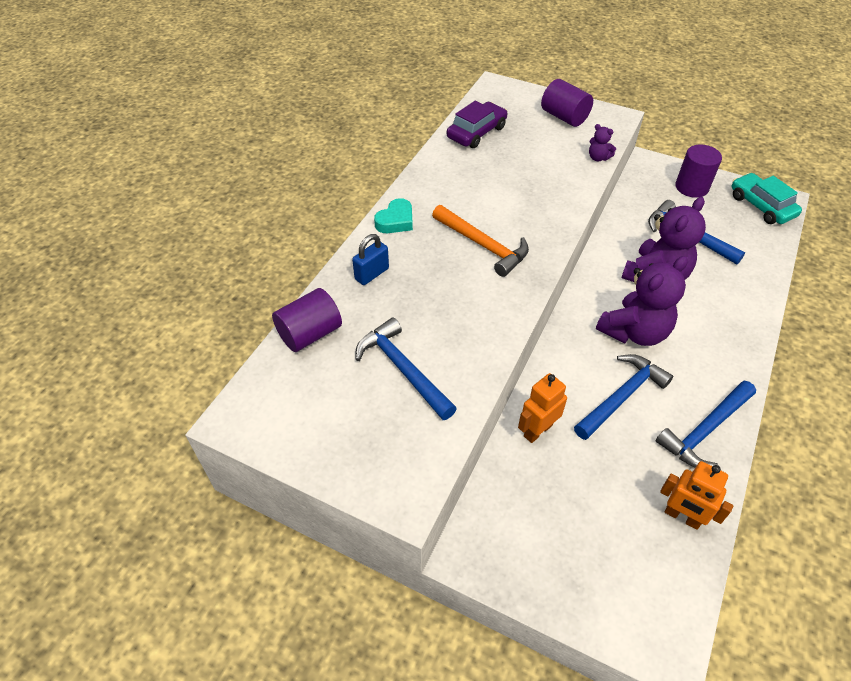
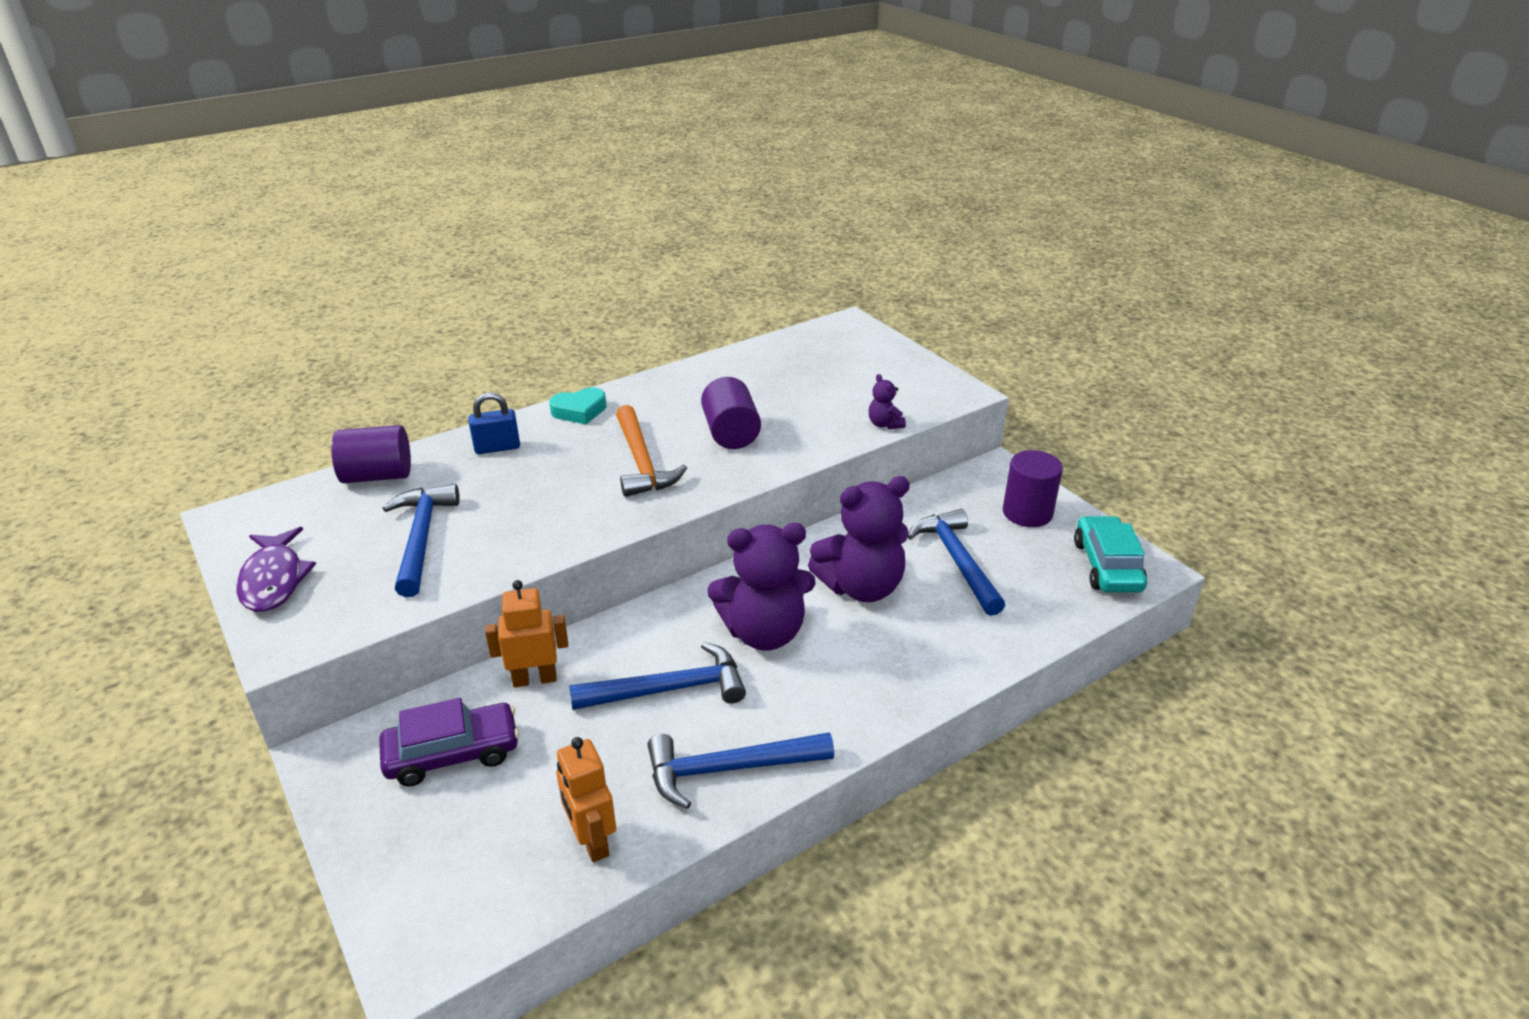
camera: 30 degrees right, 15 degrees down
(335, 453) = (274, 580): none -> purple fish
(476, 132) = (769, 359): purple car -> purple car (453, 753)
(564, 117) = (894, 374): purple cylinder -> purple cylinder (731, 433)

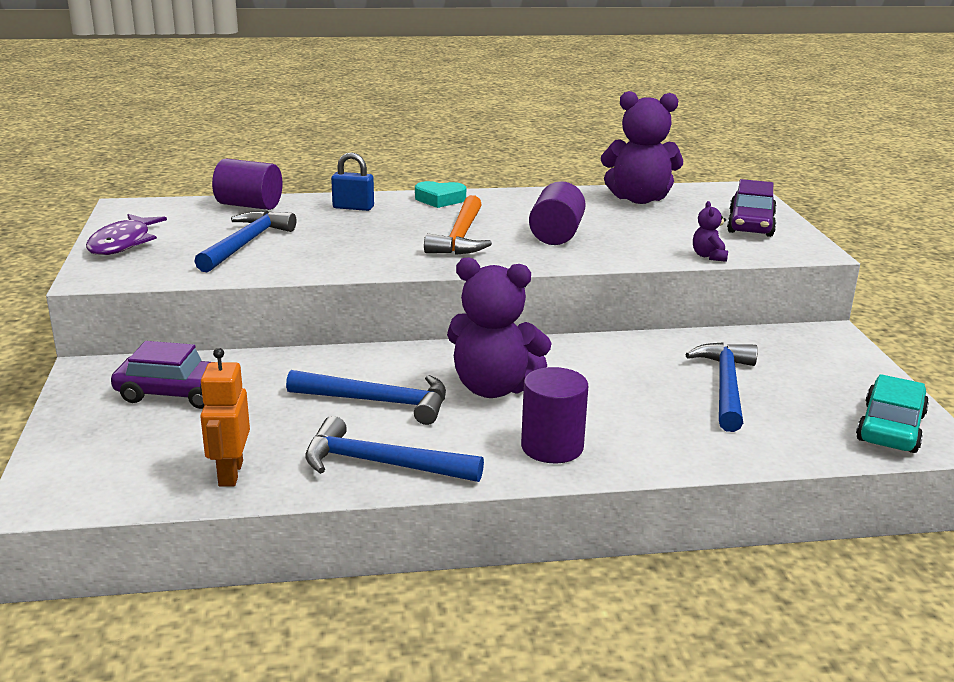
camera: 25 degrees right, 10 degrees down
(534, 679) = (277, 368): orange robot -> none
(861, 587) = (612, 381): purple teddy bear -> purple teddy bear (639, 199)
(890, 370) = (751, 224): none -> purple car
(1027, 513) = (834, 370): purple cylinder -> purple cylinder (552, 447)

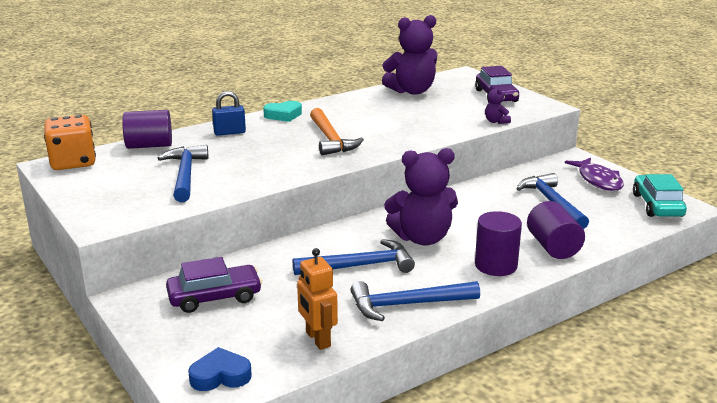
camera: 25 degrees left, 0 degrees up
(82, 482) = (220, 376): none -> blue heart
(123, 243) = (88, 194): purple fish -> purple fish (598, 180)
(151, 208) = (73, 162): none -> orange dice
(556, 235) = (390, 126): purple cylinder -> purple cylinder (553, 247)

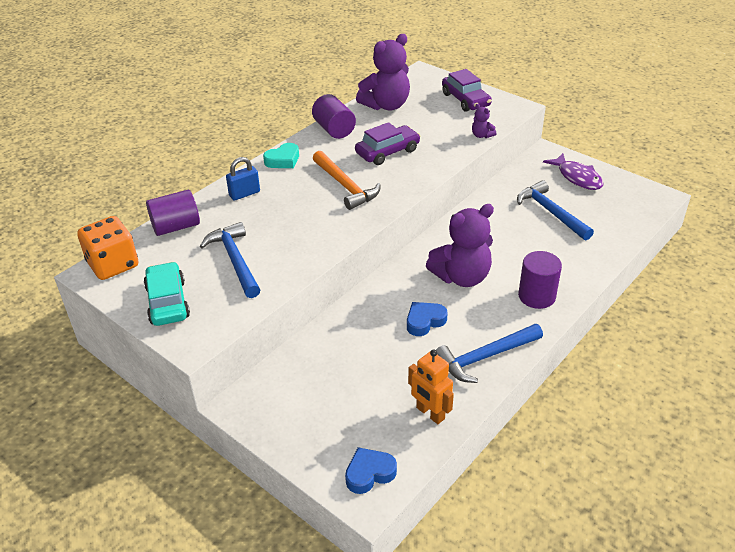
camera: 15 degrees left, 15 degrees up
(214, 297) = (316, 386): purple car -> purple car (387, 152)
(360, 266) = (424, 321): blue hammer -> blue heart
(553, 247) = (573, 265): purple cylinder -> purple cylinder (334, 129)
(657, 205) = (636, 199): turquoise car -> turquoise car (167, 302)

